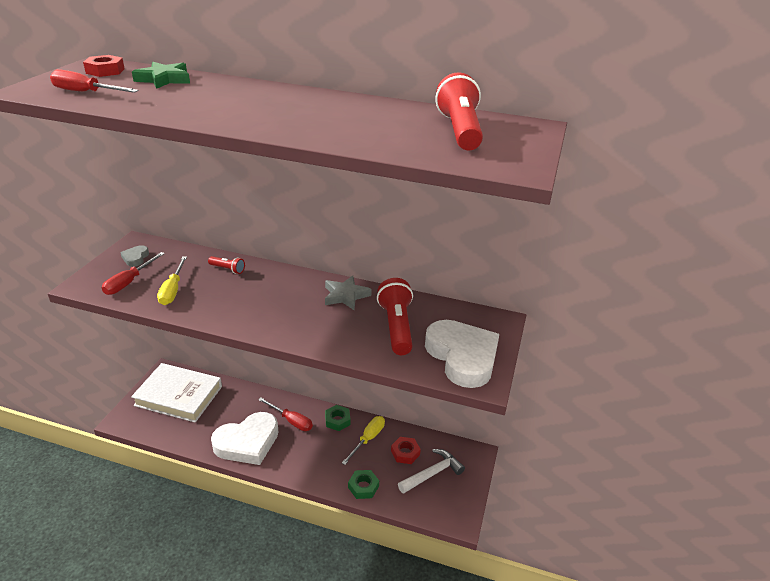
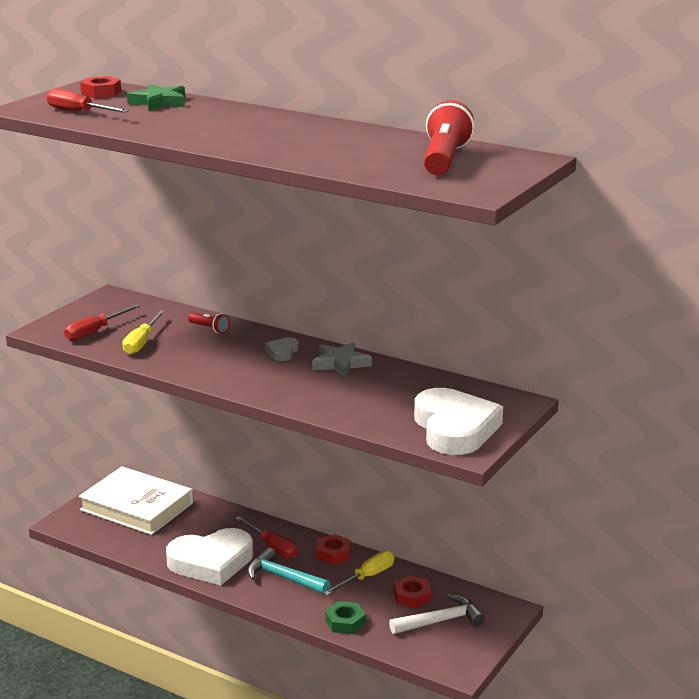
camera: 15 degrees right, 10 degrees down
(135, 258) = (106, 310): grey heart -> grey heart (282, 352)
(306, 449) = (283, 577): none -> turquoise hammer
(337, 420) = (333, 554): green nut -> red nut
(396, 327) = (388, 396): red flashlight -> none

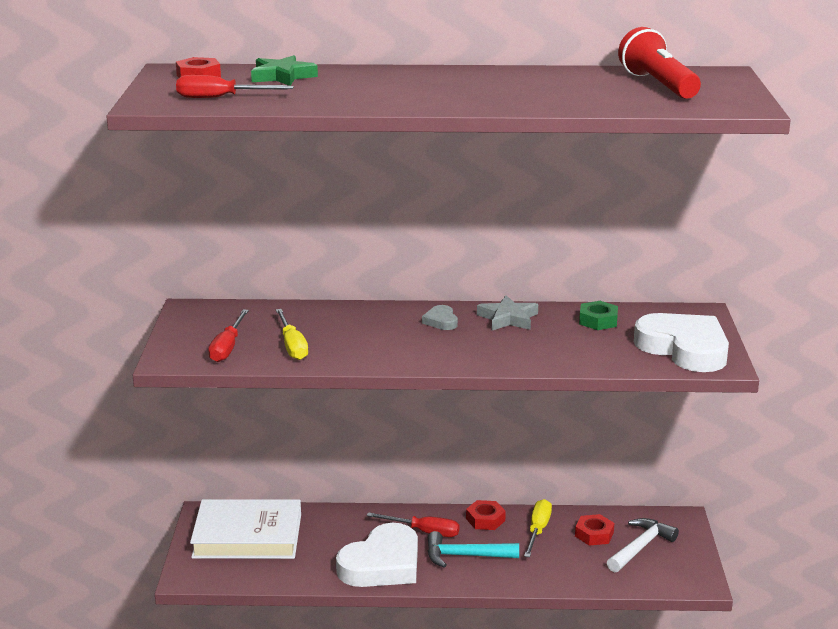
camera: 30 degrees left, 0 degrees up
(209, 328) = (339, 316): red flashlight -> none
(345, 622) = (564, 577): green nut -> green nut (598, 321)

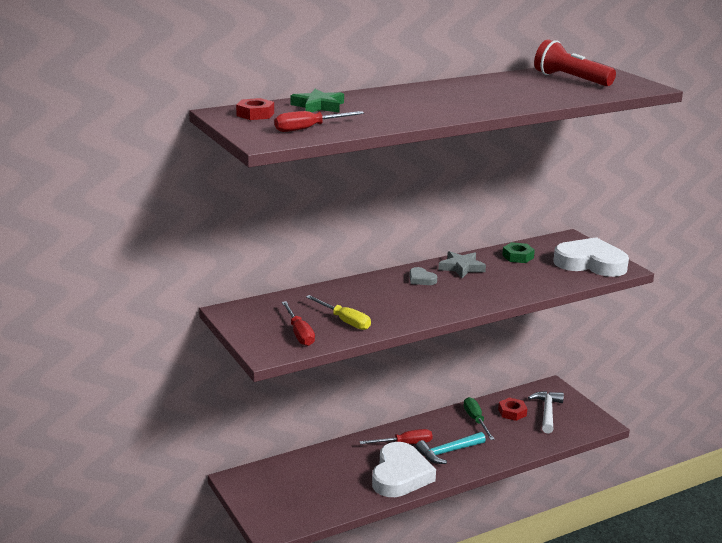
camera: 30 degrees left, 0 degrees up
(247, 536) = (284, 486): white book -> none
(485, 519) = (436, 423): red nut -> none
(538, 530) = (476, 420): yellow screwdriver -> green screwdriver

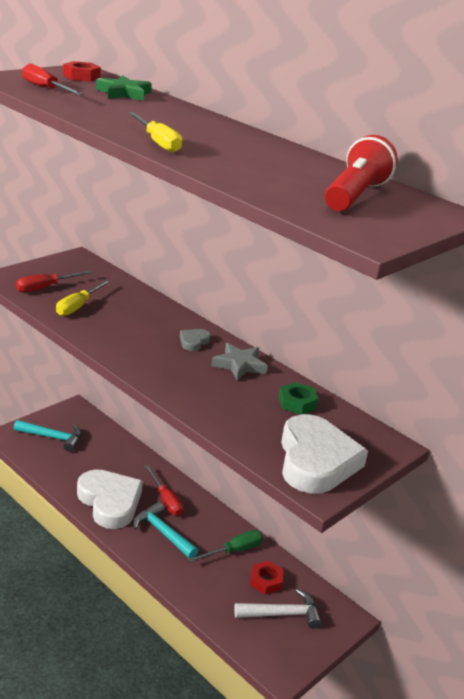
camera: 70 degrees right, 5 degrees up
(285, 500) = (52, 437): none -> turquoise hammer
(400, 475) = (110, 502): white heart -> white heart turned 120 degrees counterclockwise
(473, 109) = (157, 142): none -> yellow screwdriver

